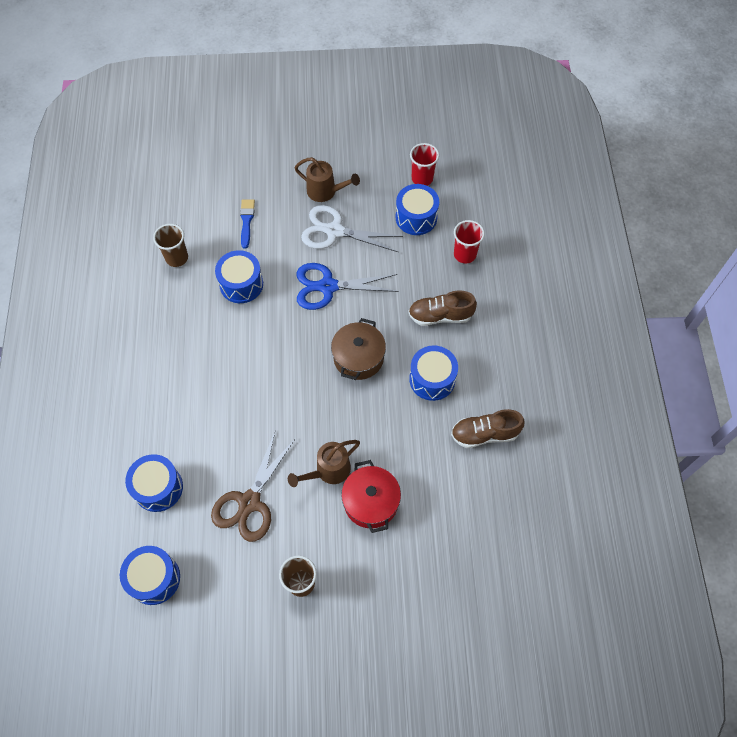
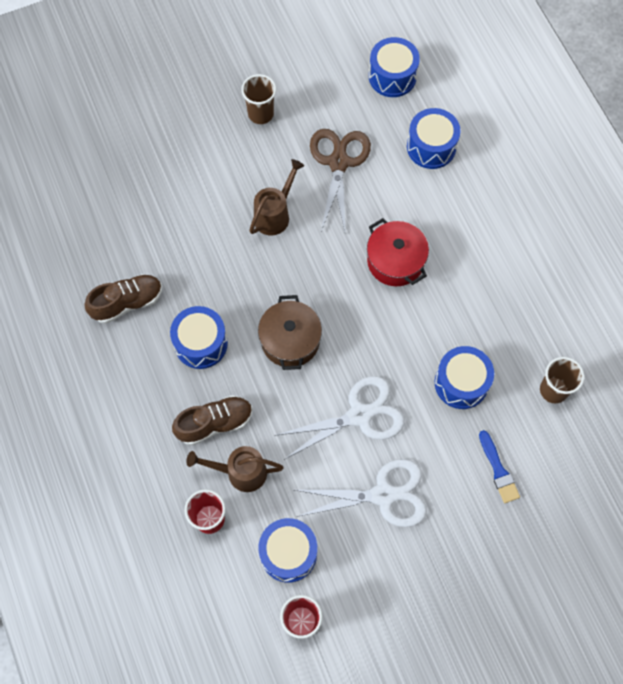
camera: 160 degrees right, 5 degrees up
(325, 192) = (420, 551): brown watering can -> brown watering can (240, 472)
(327, 286) = (360, 415): blue scissors -> white scissors
(371, 502) = (222, 200): red pot -> red pot (395, 261)

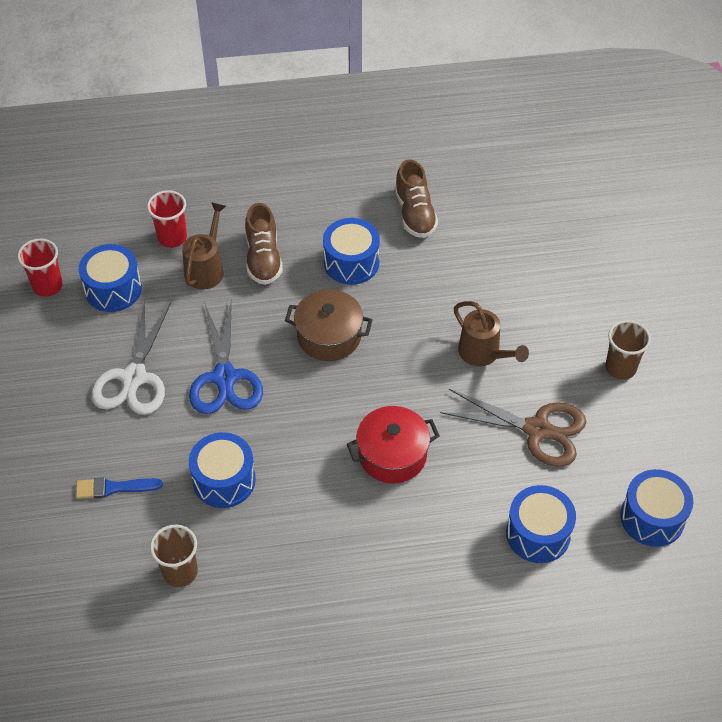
camera: 105 degrees right, 15 degrees down
(360, 415) = (225, 378): white scissors -> blue scissors

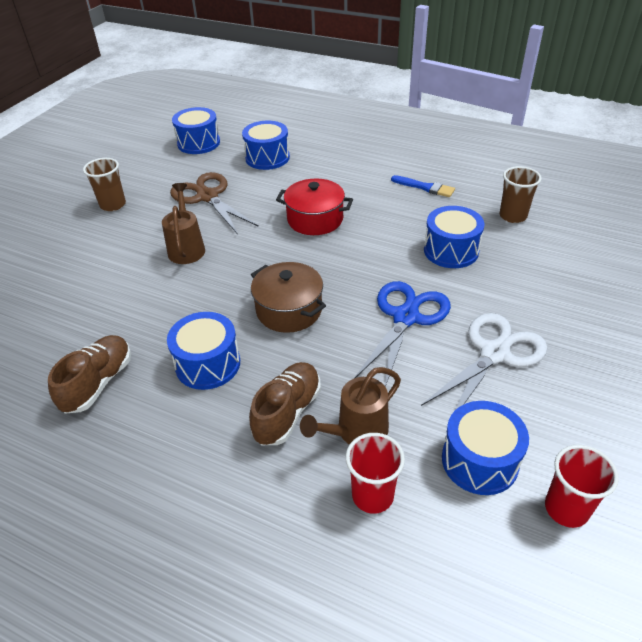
camera: 145 degrees left, 10 degrees down
(114, 488) = (546, 278): blue brush -> blue brush (425, 187)

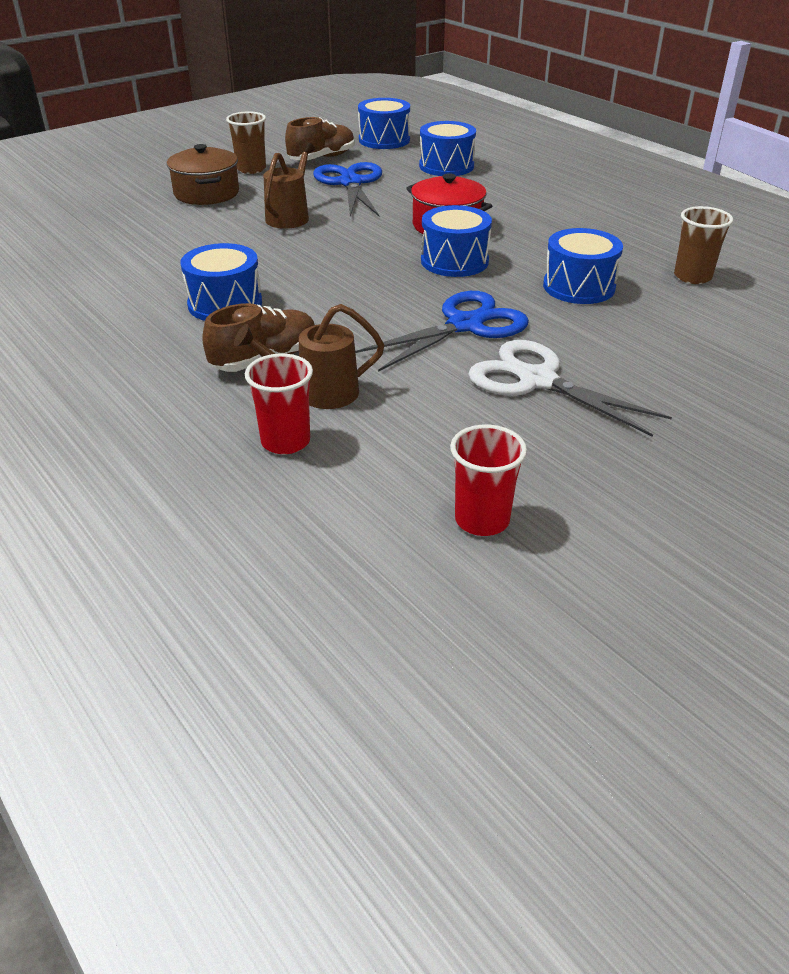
camera: 25 degrees right, 5 degrees down
(98, 383) = (115, 289): brown shoe -> brown shoe (322, 158)
(207, 196) = (350, 183): brown scissors -> blue scissors
(289, 310) = (345, 287): brown pot -> brown pot (206, 193)
(425, 187) = (606, 228): blue brush -> none
(479, 461) = (425, 454): blue drum -> blue drum (454, 261)
(494, 353) = (537, 380): white scissors -> white scissors turned 120 degrees counterclockwise

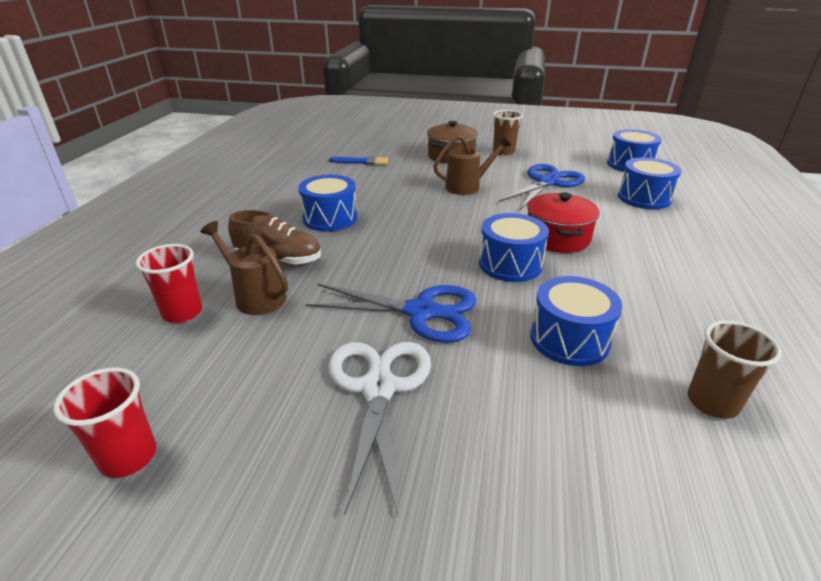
camera: 50 degrees right, 5 degrees down
(119, 238) = (361, 162): none -> blue brush
(322, 158) = (561, 161): brown shoe -> none

